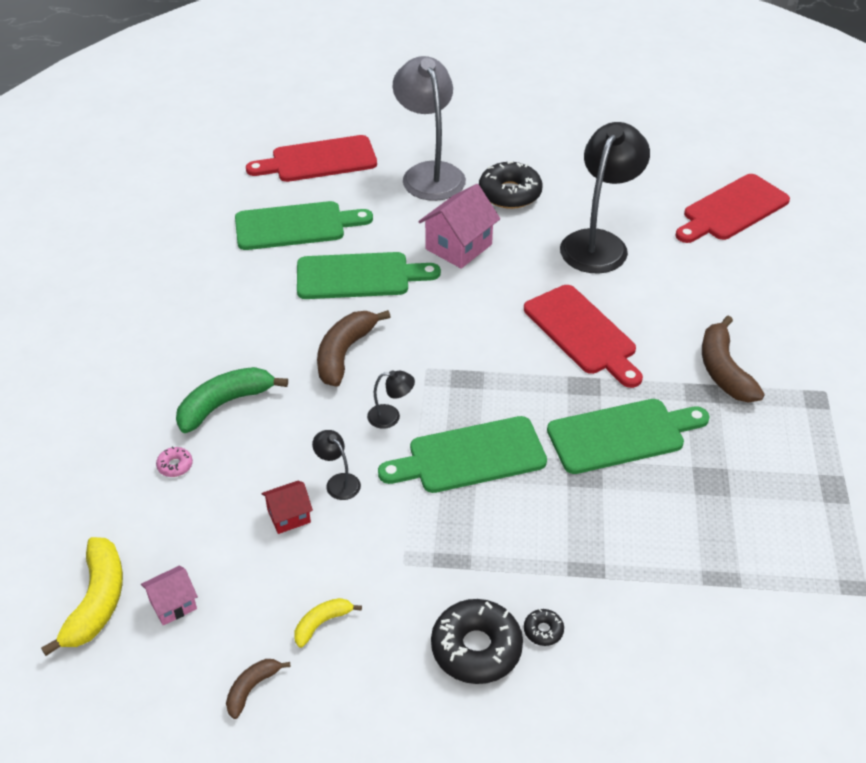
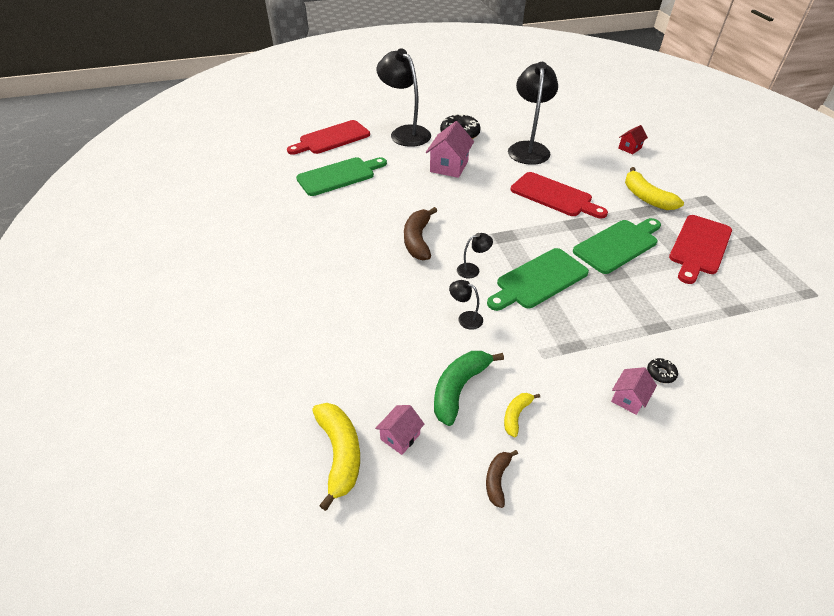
camera: 20 degrees left, 0 degrees up
(175, 465) = (344, 339): pink donut -> none
(224, 404) = (356, 290): green banana -> green banana (459, 388)
(289, 516) = (446, 350): red house -> red house (629, 148)
(359, 276) = (398, 195): green cutting board -> none
(429, 173) = (405, 133): grey lamp -> black lamp
(476, 648) = (628, 398): black donut -> pink house
(724, 371) = (646, 197): brown banana -> yellow banana
(732, 210) = (587, 119): red cutting board -> red cutting board (699, 247)

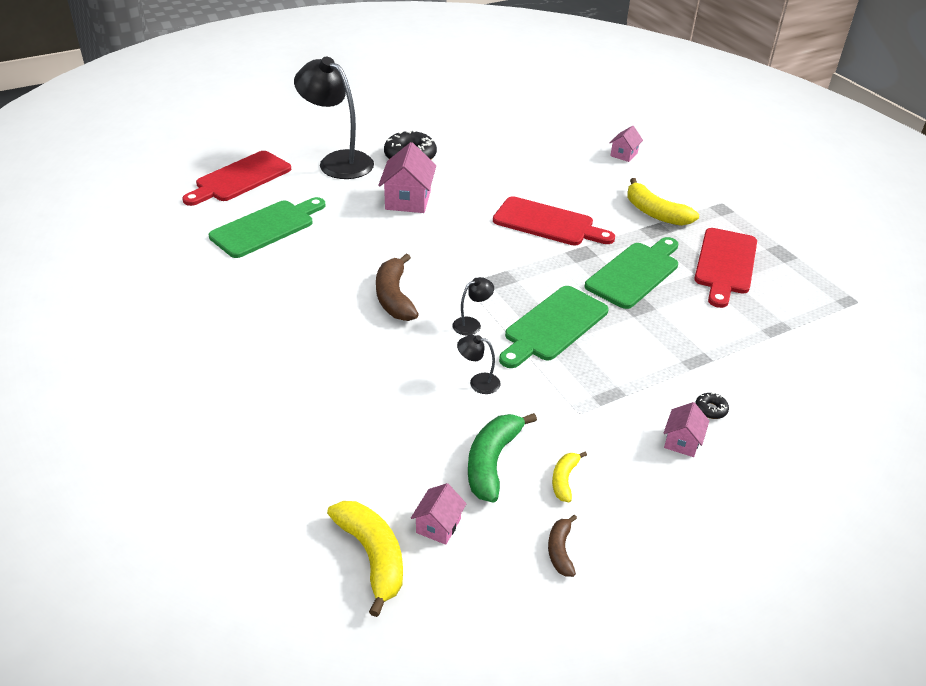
camera: 15 degrees left, 5 degrees down
(528, 148) = (502, 167): black lamp -> none
(629, 148) = (624, 154): red house -> pink house

